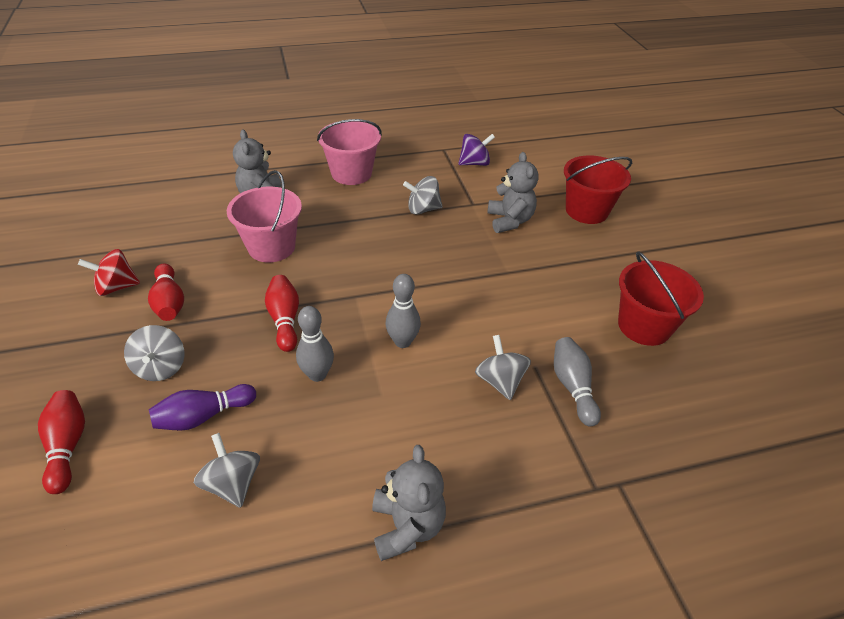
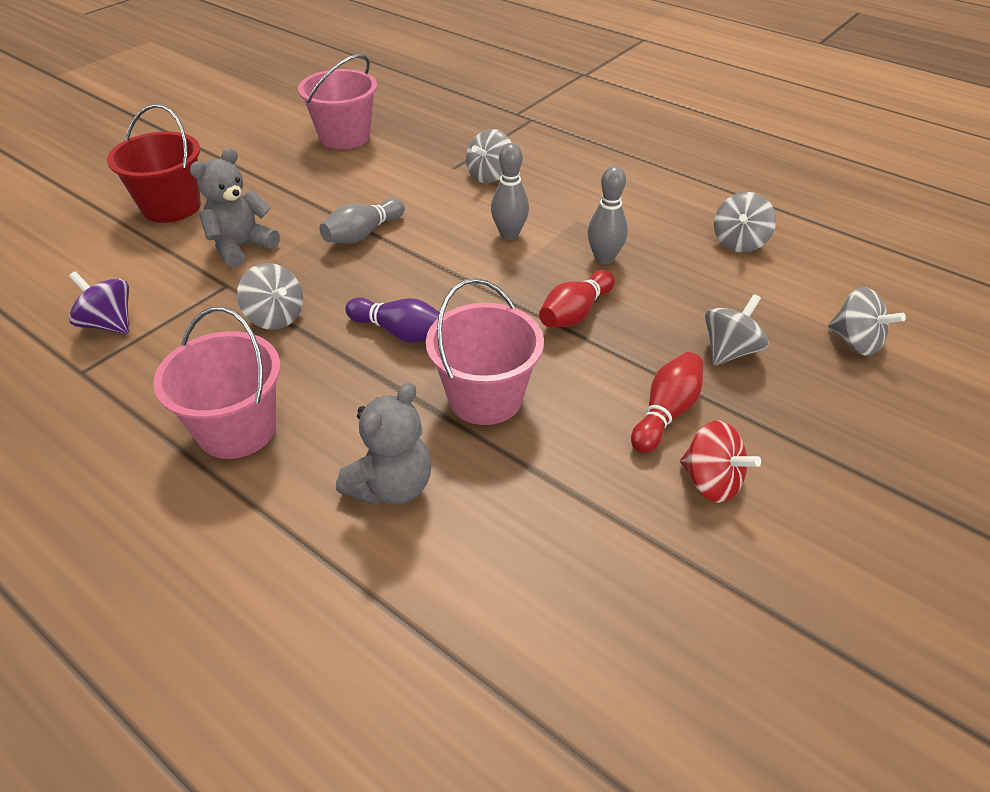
camera: 125 degrees left, 0 degrees up
(67, 446) = (855, 342): red bowling pin -> grey spinning top
(203, 416) = (724, 291): purple bowling pin -> purple bowling pin (400, 332)
(407, 526) = (653, 166): grey teddy bear -> none
(572, 387) = (455, 147): grey bowling pin -> grey bowling pin (363, 234)
(644, 326) = (344, 136): red bucket -> pink bucket

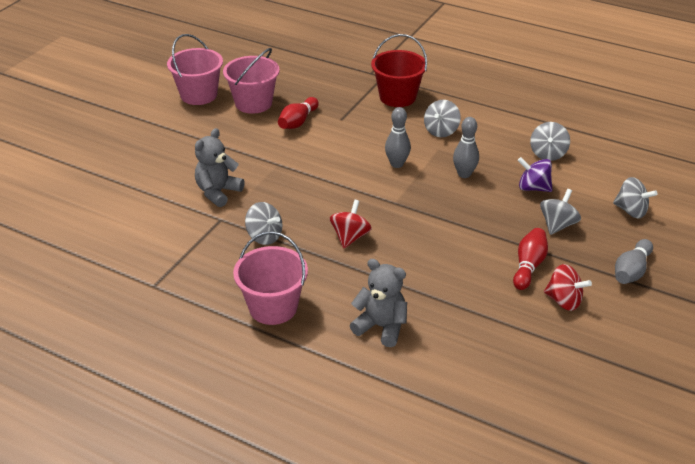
camera: 10 degrees left, 5 degrees down
(109, 324) = (155, 254): purple spinning top -> purple spinning top (533, 188)
(171, 207) = (153, 169): red bucket -> red bucket (397, 97)
(363, 234) = (298, 174): grey bowling pin -> grey bowling pin (631, 271)
(391, 486) = (381, 327): grey teddy bear -> grey teddy bear turned 90 degrees counterclockwise
(400, 332) = (350, 237): purple bowling pin -> red spinning top
(485, 398) = (418, 270): pink bucket -> pink bucket (199, 95)
(489, 175) = (368, 123): grey spinning top -> grey spinning top (441, 131)
(575, 313) = (456, 212): red bowling pin -> red bowling pin (298, 122)

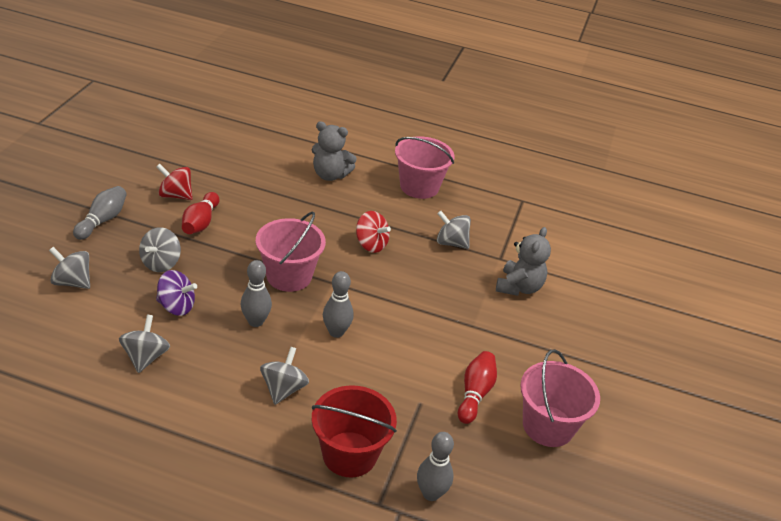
camera: 165 degrees right, 0 degrees up
(199, 95) = (629, 437): pink bucket -> pink bucket (289, 276)
(349, 78) = (431, 493): none -> grey bowling pin
(350, 237) = (371, 244): red spinning top -> red spinning top turned 60 degrees counterclockwise

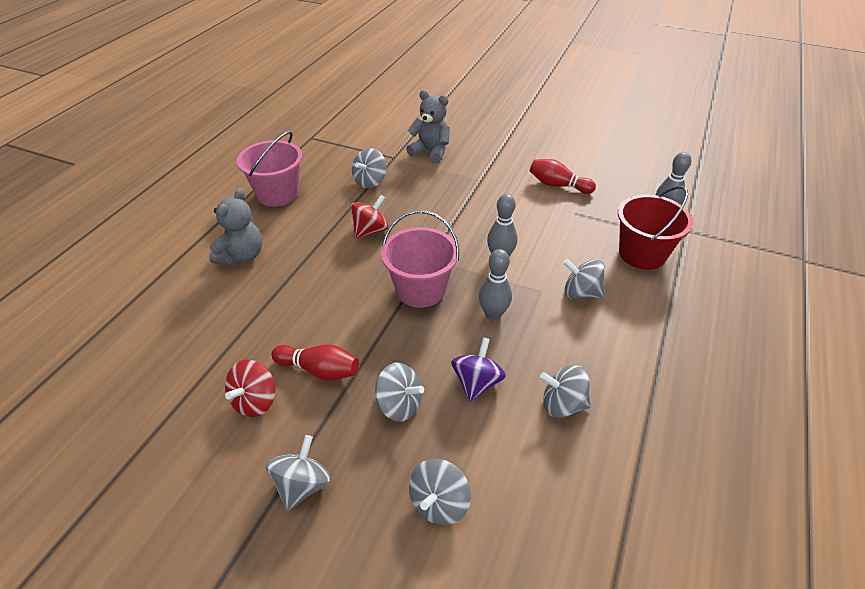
camera: 80 degrees left, 5 degrees up
(102, 220) = (302, 485): grey bowling pin -> grey spinning top
(548, 426) = (580, 156): pink bucket -> none

